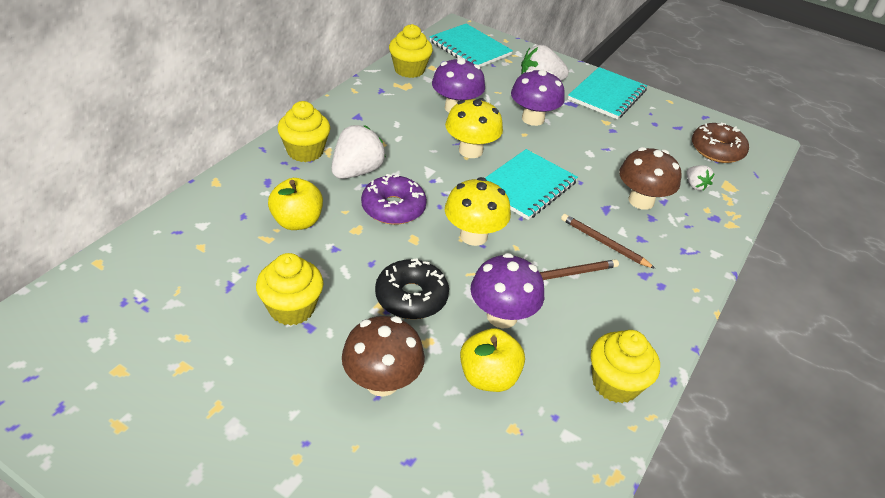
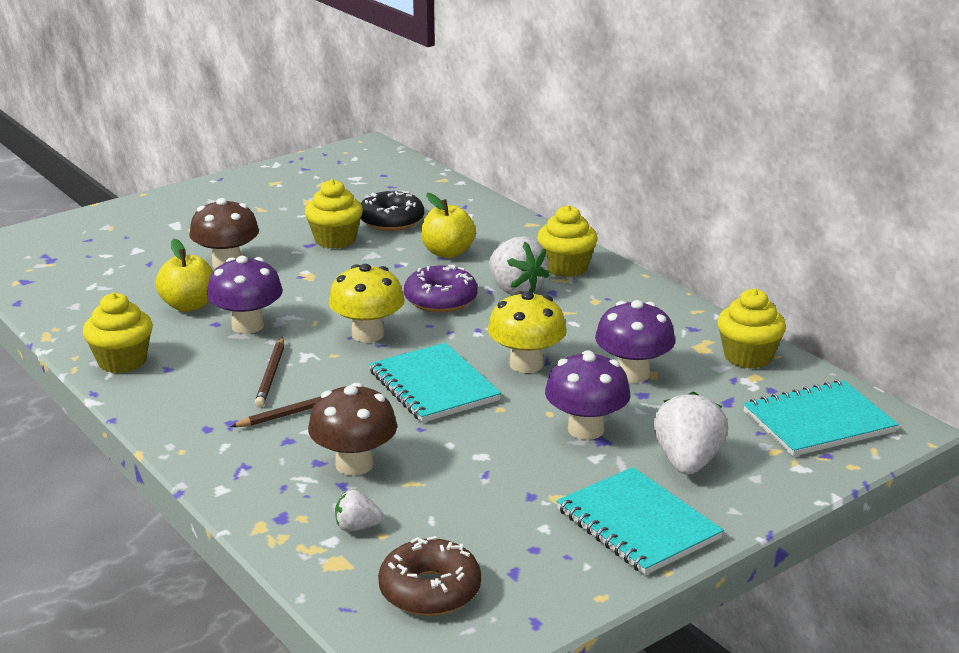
camera: 115 degrees right, 15 degrees down
(411, 297) = (307, 289): black donut -> black donut (391, 221)

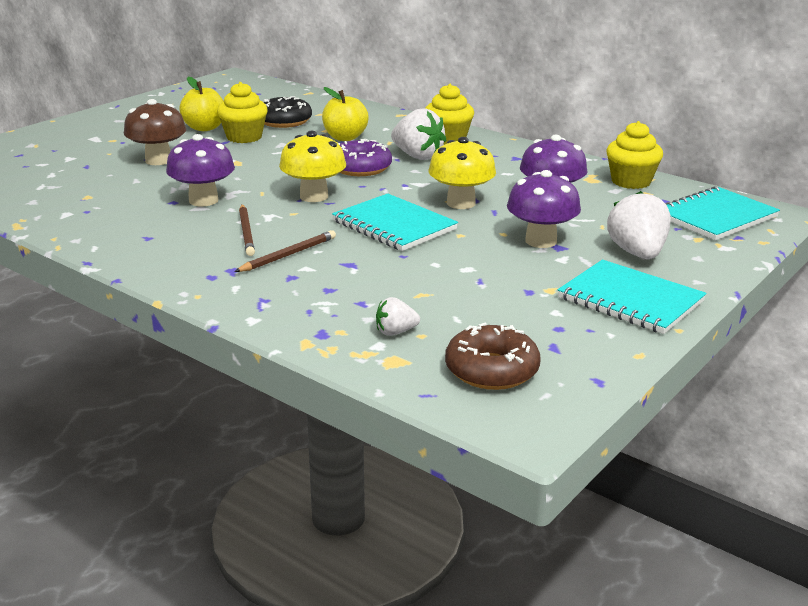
camera: 15 degrees left, 0 degrees up
(122, 361) = (101, 236): yellow cupcake -> none
(188, 305) = (141, 191): yellow apple -> yellow apple (204, 128)
(354, 464) = (362, 287): brown mushroom -> none

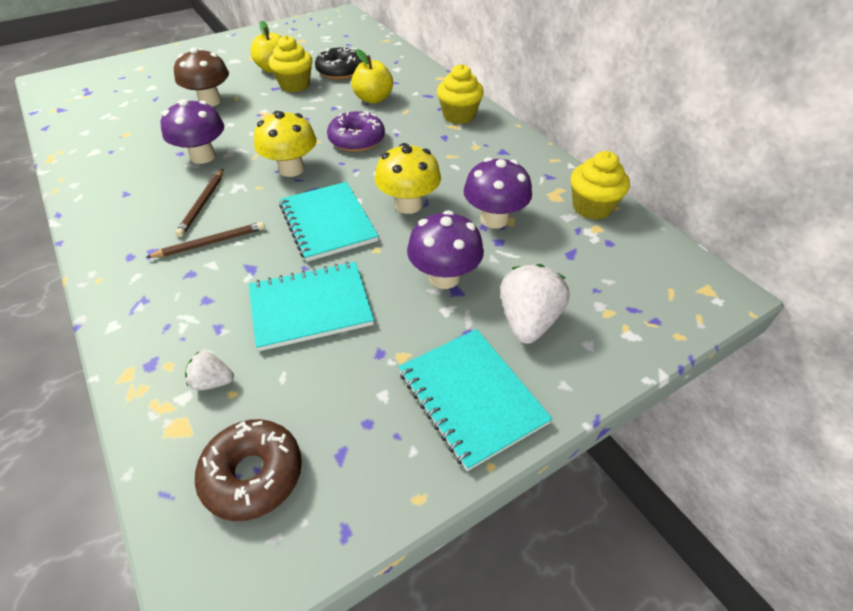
camera: 20 degrees right, 20 degrees up
(417, 156) = (416, 133): white strawberry -> none
(716, 217) = (649, 281): turquoise notebook -> turquoise notebook (310, 307)

